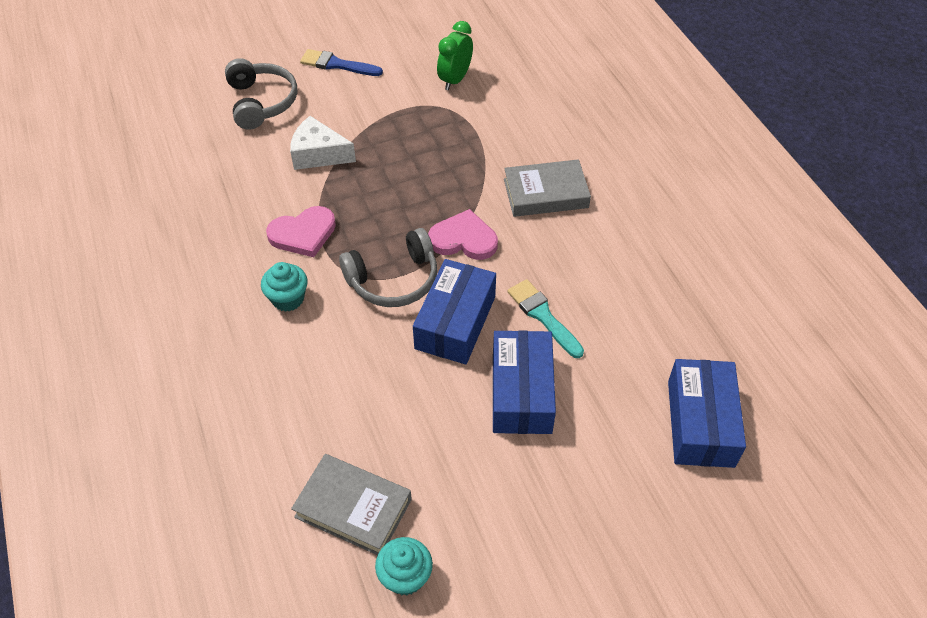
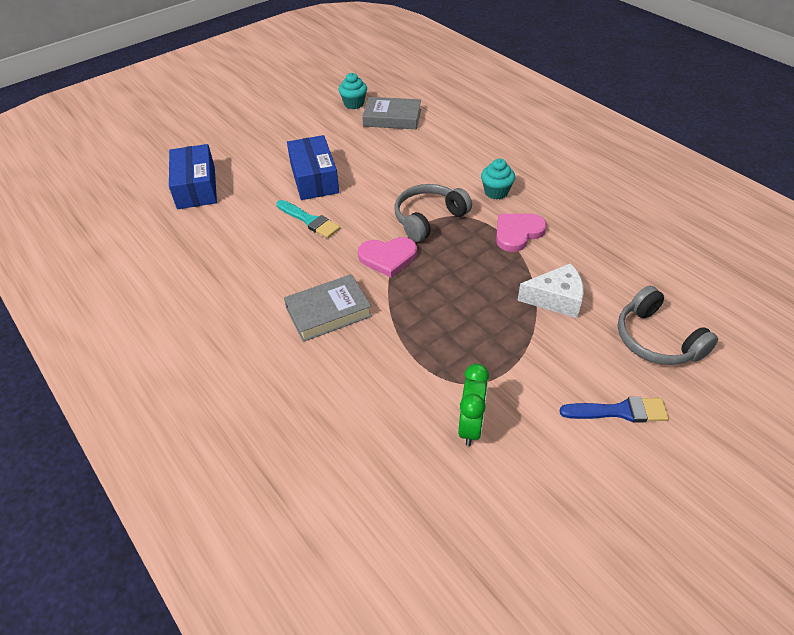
camera: 165 degrees right, 5 degrees down
(455, 322) = (371, 204): blue box -> none

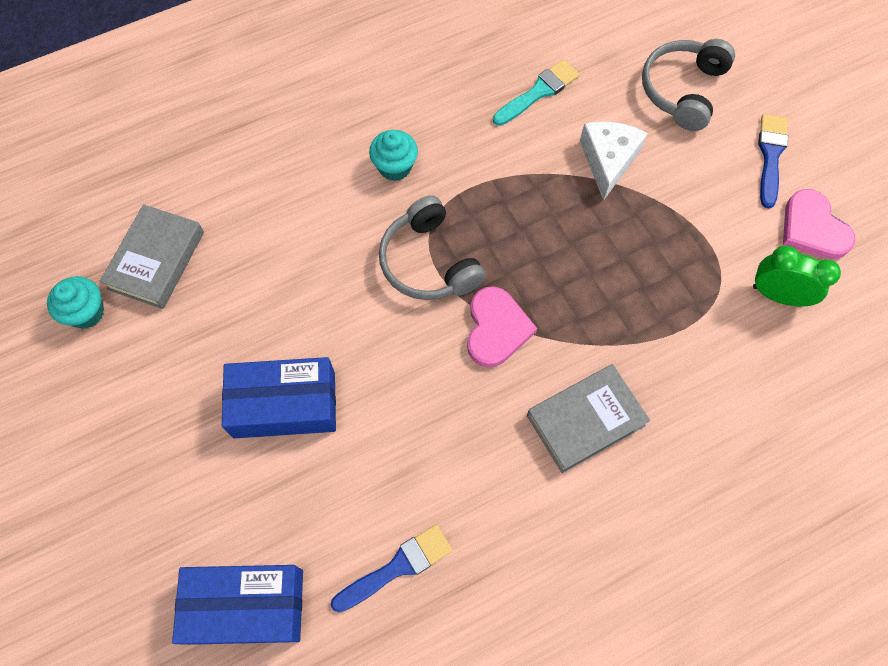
camera: 80 degrees left, 20 degrees up
(219, 239) = (397, 567): none -> blue brush
(309, 220) = (389, 424): turquoise brush -> turquoise brush (538, 92)
(328, 312) = (585, 420): grey book -> grey book turned 75 degrees clockwise
(517, 233) = (484, 166): pink heart -> pink heart (812, 228)
(656, 339) = (682, 90): grey headphones -> grey headphones turned 135 degrees clockwise

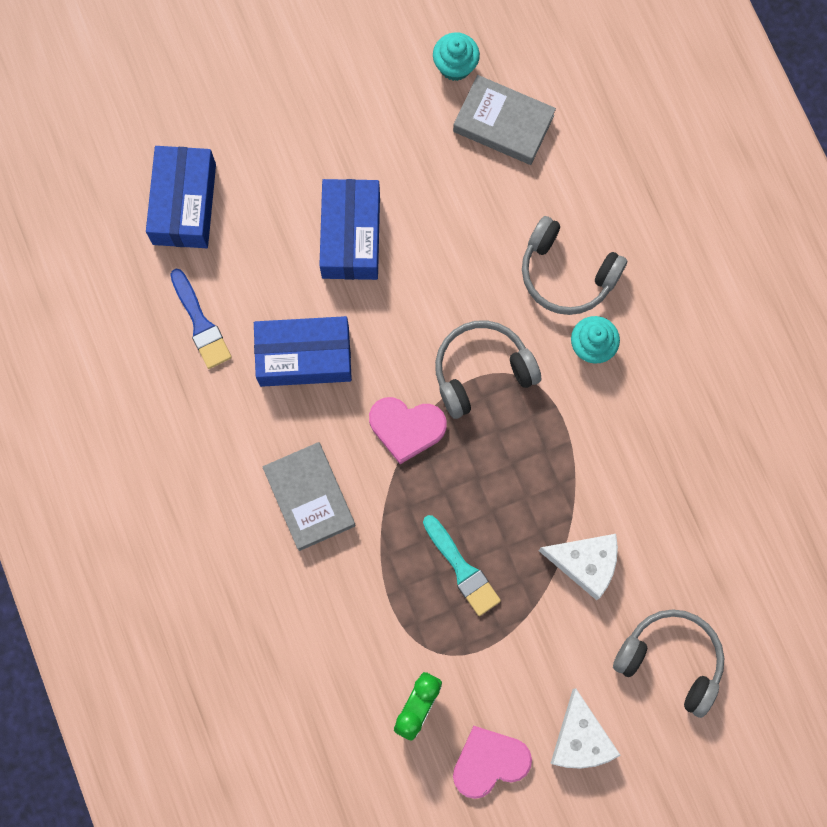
camera: 95 degrees right, 10 degrees up
(321, 192) = (566, 274): none -> grey headphones
(427, 442) = (304, 356): none -> blue box
(538, 92) = (676, 502): turquoise brush -> turquoise brush (462, 569)
(770, 156) = (580, 738): blue brush -> white cheese

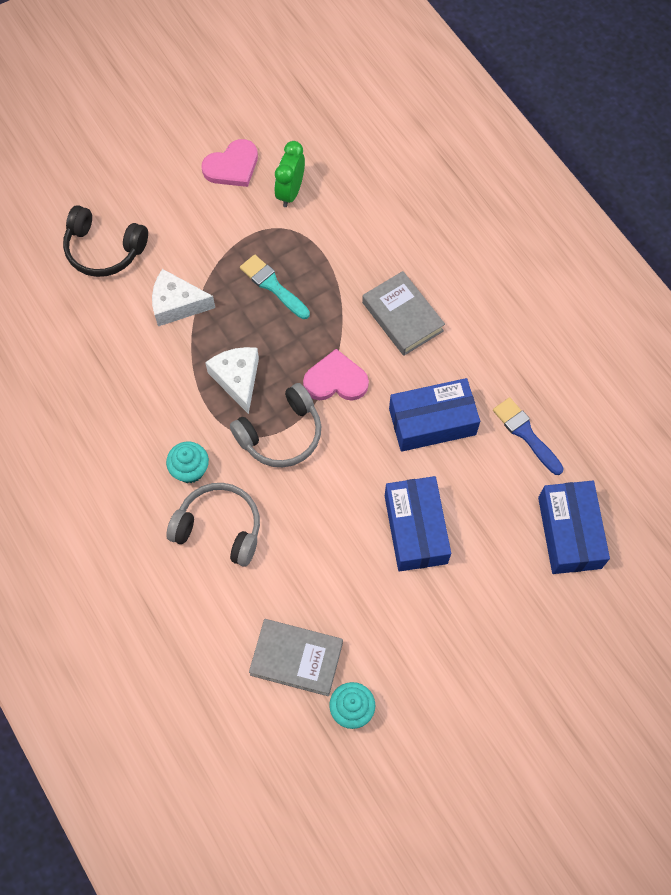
camera: 170 degrees right, 10 degrees down
(580, 738) = (167, 190): white cheese -> white cheese (237, 379)
(671, 660) = (104, 249): grey headphones -> black headphones

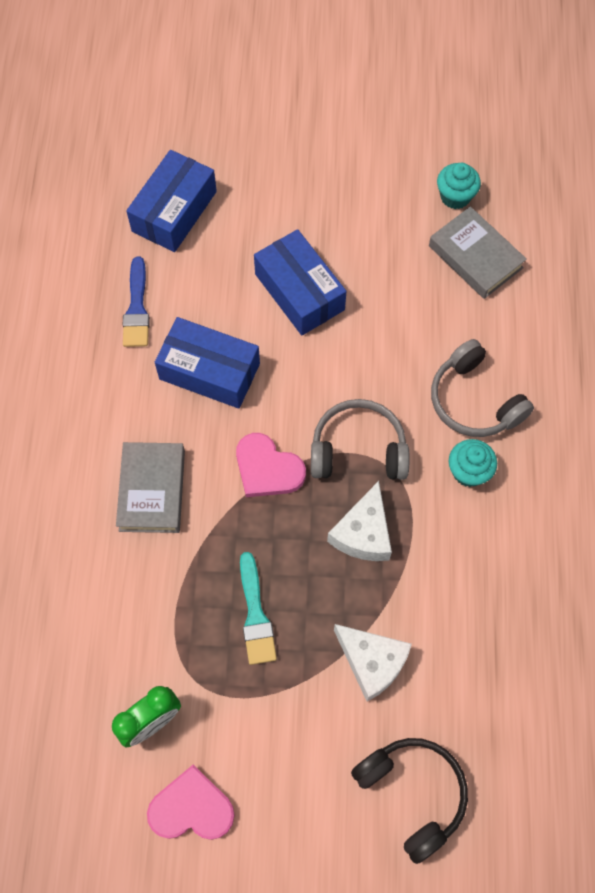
camera: 145 degrees left, 0 degrees up
(416, 529) = (299, 292): blue box -> blue box turned 60 degrees counterclockwise

